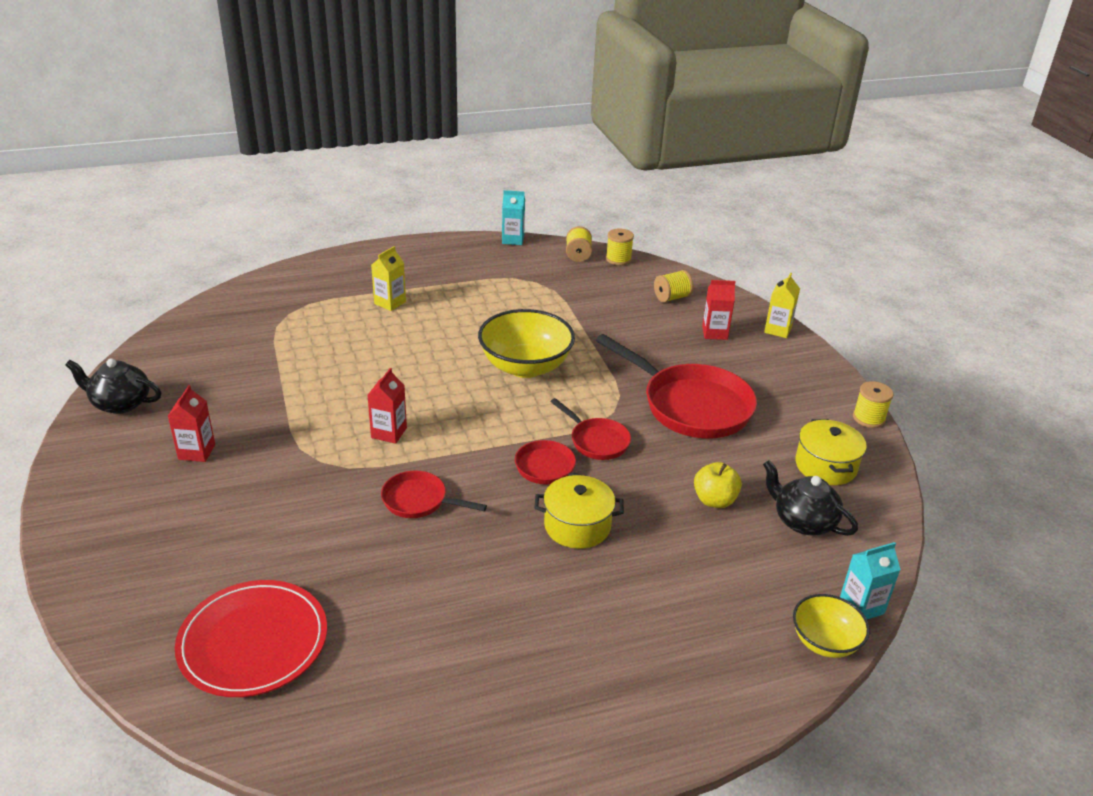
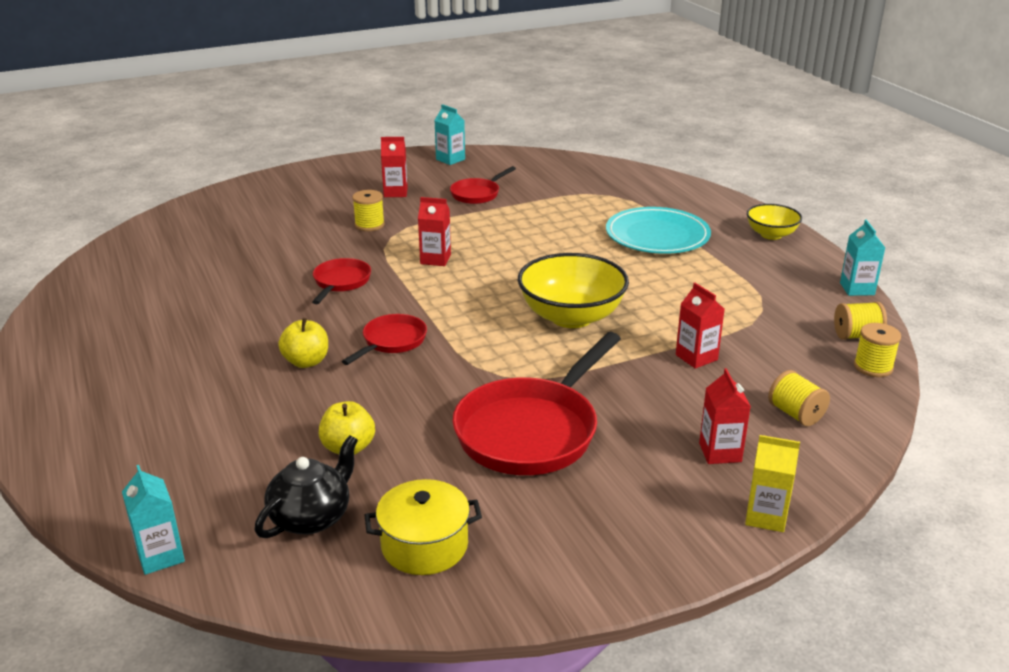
camera: 85 degrees right, 5 degrees down
(120, 403) = (450, 159): black teapot -> turquoise carton
(253, 641) = (188, 241): red plate -> none
(390, 303) = (657, 235): yellow carton -> turquoise plate
(577, 526) = (306, 362): yellow pot -> yellow apple
(596, 441) = (444, 367): red pan -> red pan (477, 194)
(597, 320) = (696, 357): none -> red carton
(825, 642) = (114, 521): yellow bowl -> yellow bowl (771, 234)
(868, 418) = (551, 603): yellow spool -> yellow spool (369, 225)

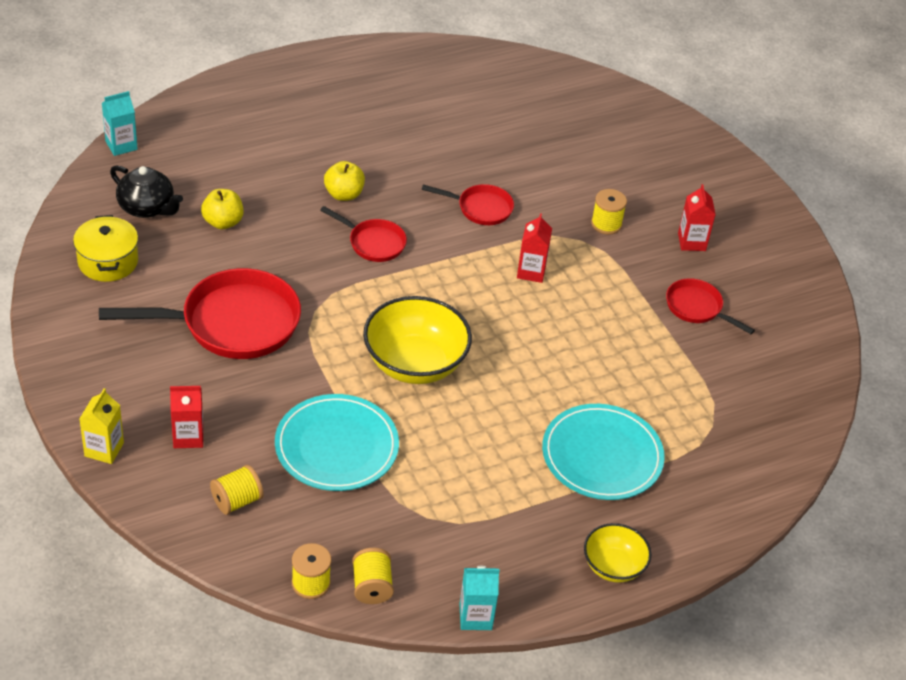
camera: 85 degrees right, 15 degrees up
(450, 159) = (797, 287): turquoise carton -> none
(531, 431) = (232, 323): red pan -> red pan turned 135 degrees clockwise
(696, 357) = (336, 446): red carton -> turquoise plate

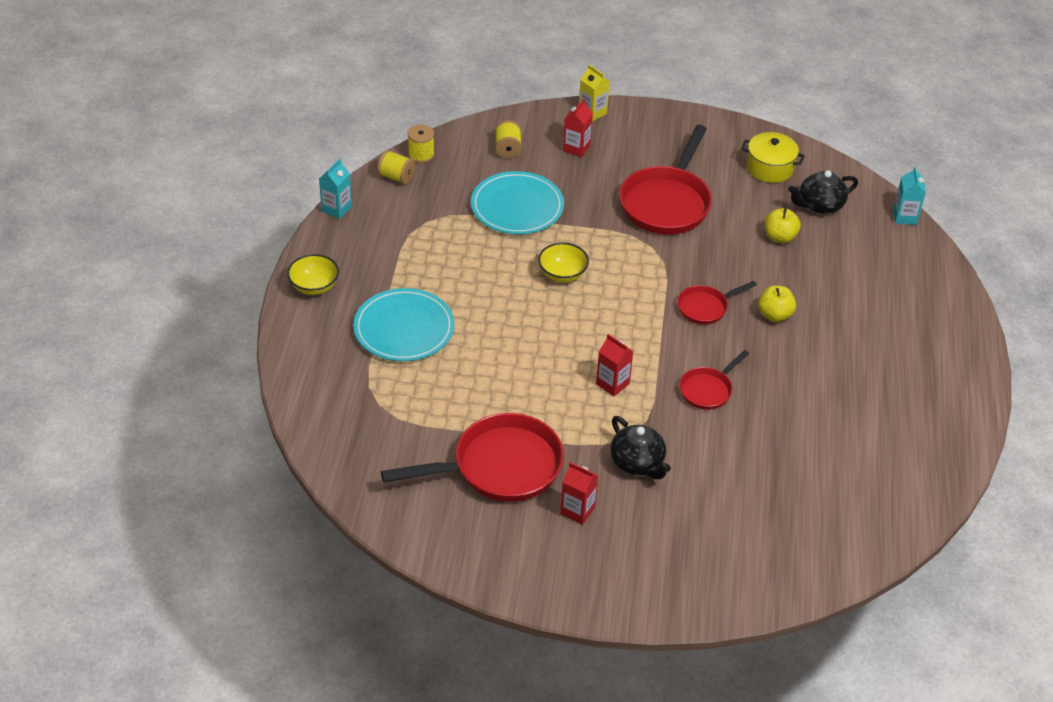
camera: 125 degrees right, 0 degrees up
(415, 364) = (562, 274): yellow bowl -> yellow bowl, size x0.57
(606, 224) = (637, 463): yellow spool -> black teapot
(697, 308) = (500, 467): red pan -> red pan, size x1.94

